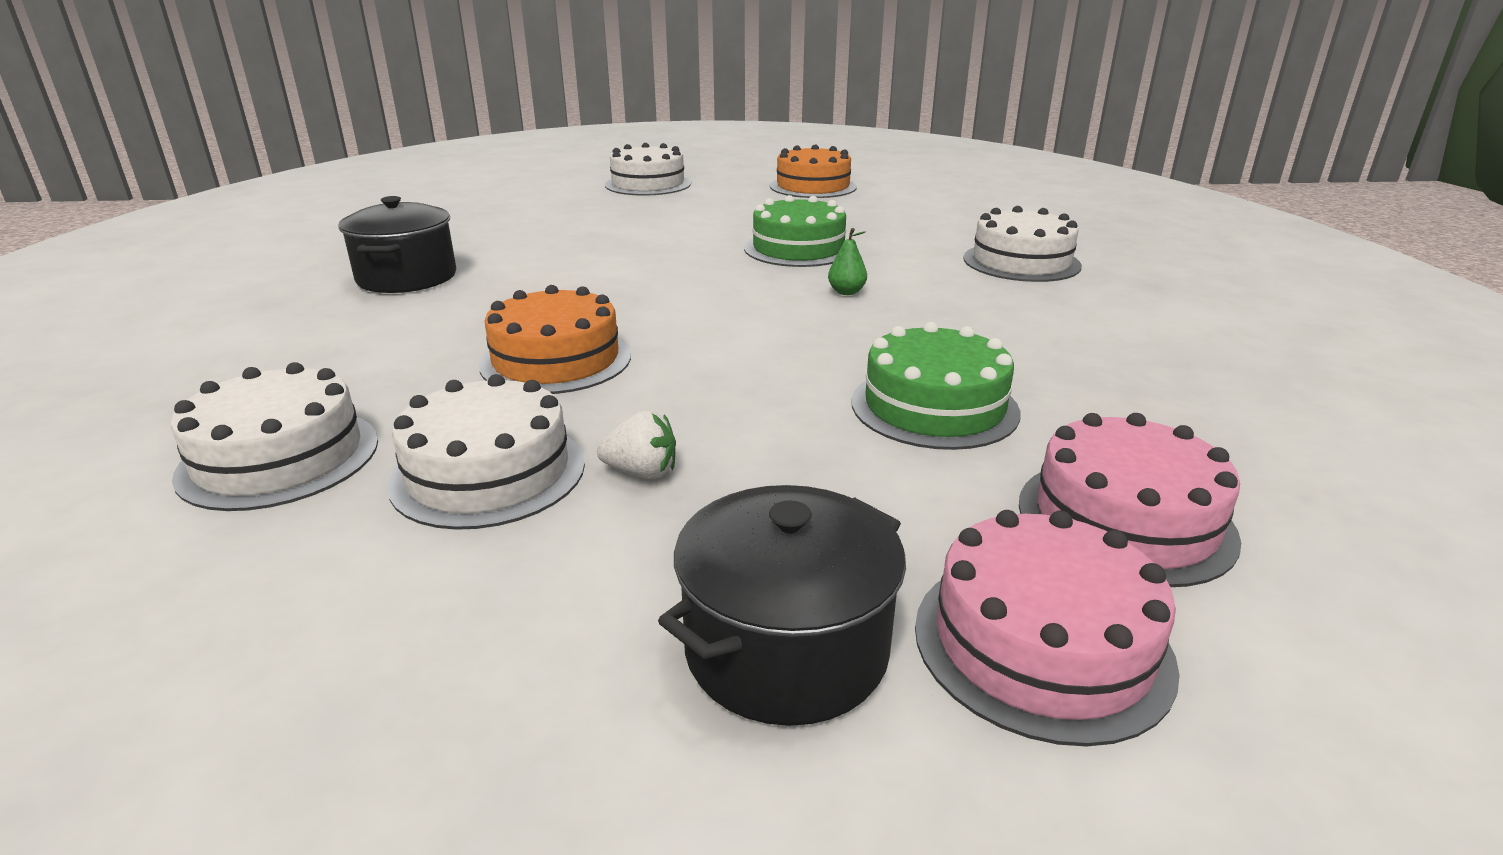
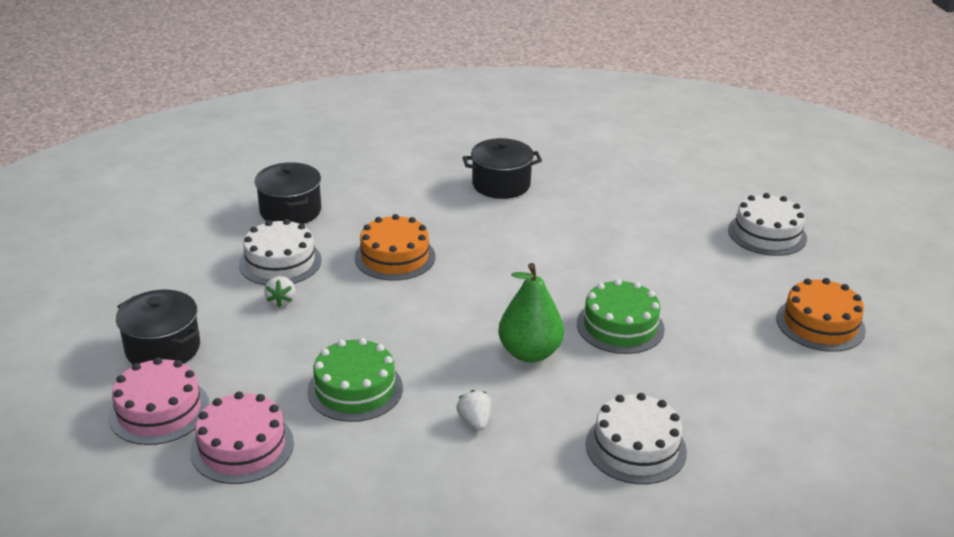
camera: 80 degrees right, 5 degrees up
(279, 457) = (290, 211): white cake -> black pot
(846, 292) = (529, 353): green pear -> green pear, size x2.30
(996, 330) = (475, 421): none -> white strawberry

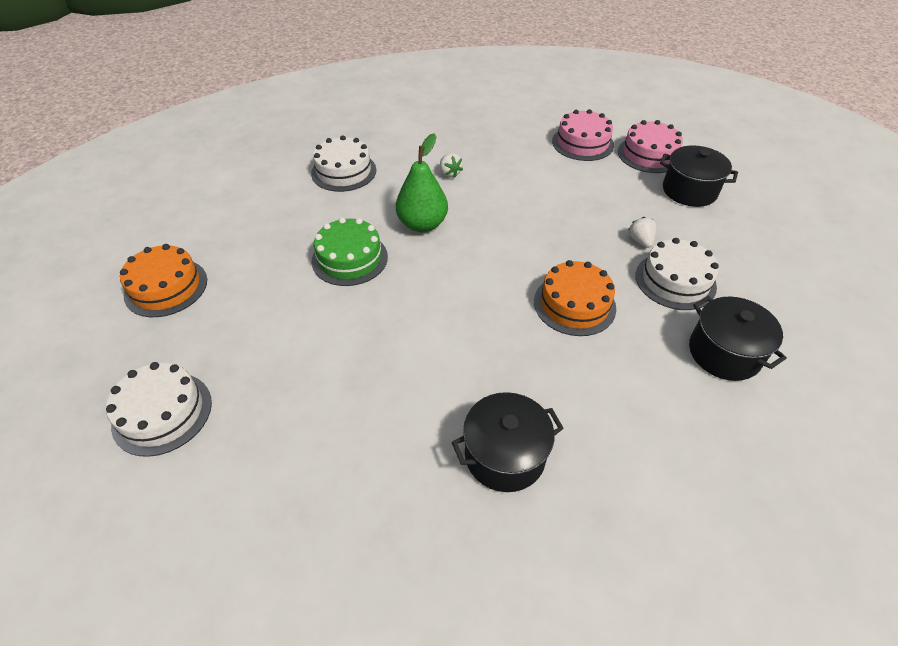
camera: 170 degrees right, 15 degrees up
(355, 389) = (537, 182): green cake -> none

